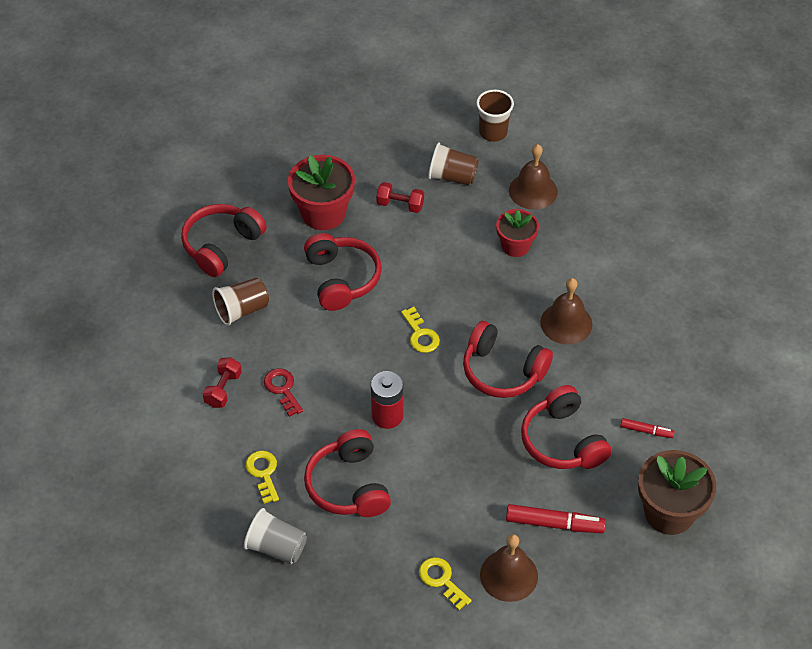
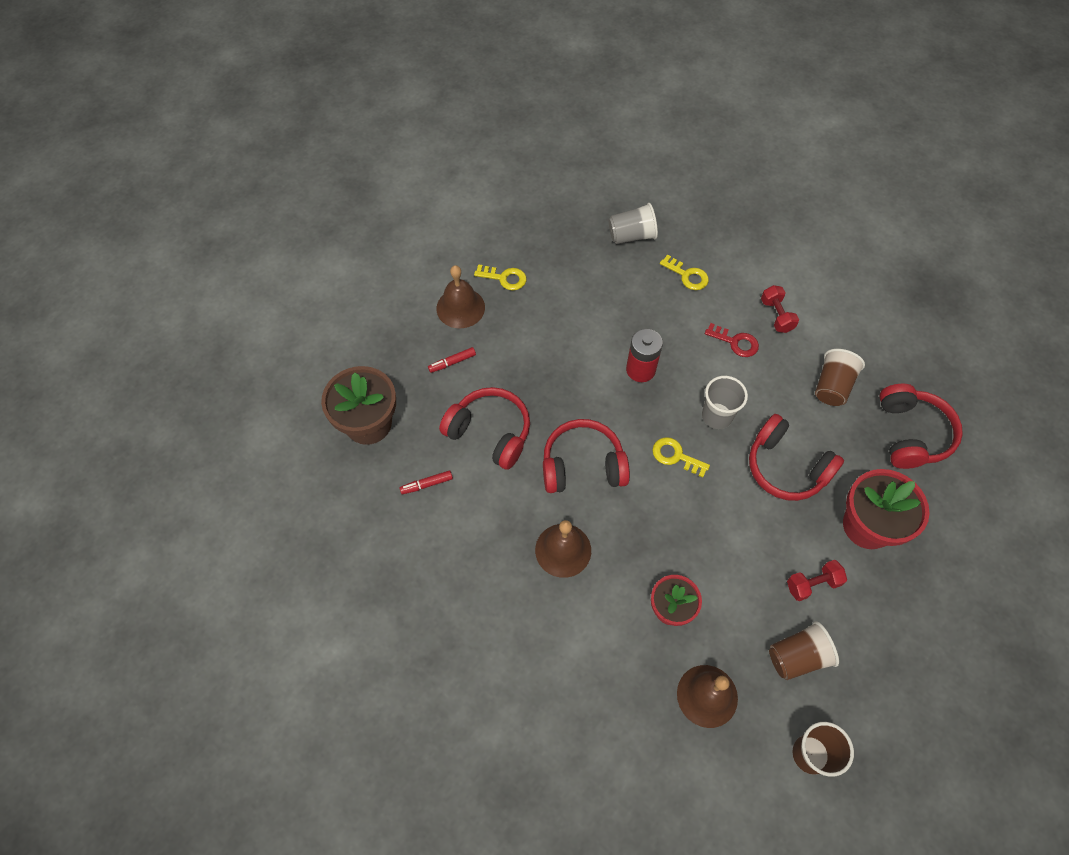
camera: 145 degrees right, 10 degrees up
(349, 485) = (621, 302): red headphones -> none
(358, 343) = (717, 416): none -> grey cup
(554, 524) = (452, 362): red marker -> red marker, size x0.57

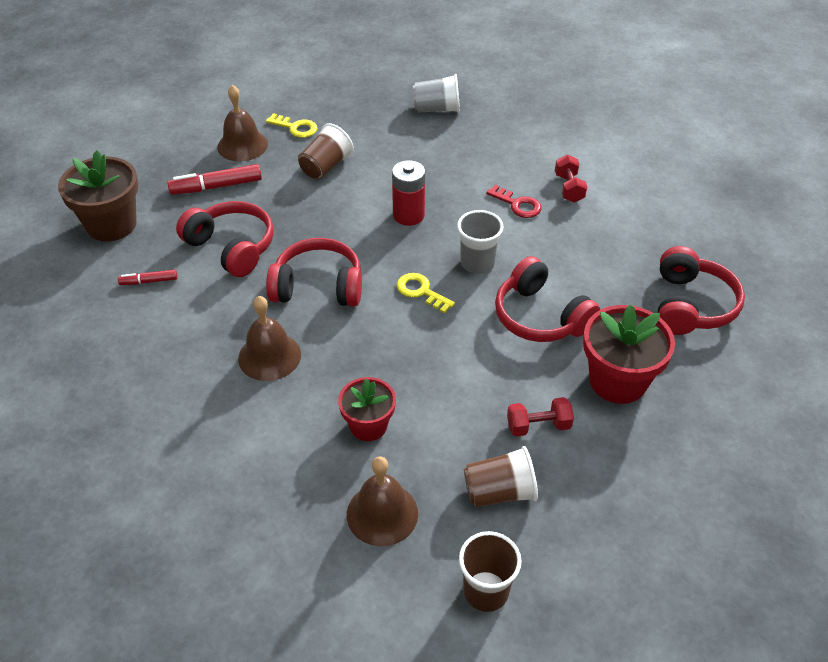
camera: 10 degrees right, 15 degrees down
(452, 362) = (216, 186): red marker -> red marker, size x1.76
(687, 275) = (484, 146): yellow key -> none
(832, 386) = (612, 253): brown cup -> brown cup (326, 167)

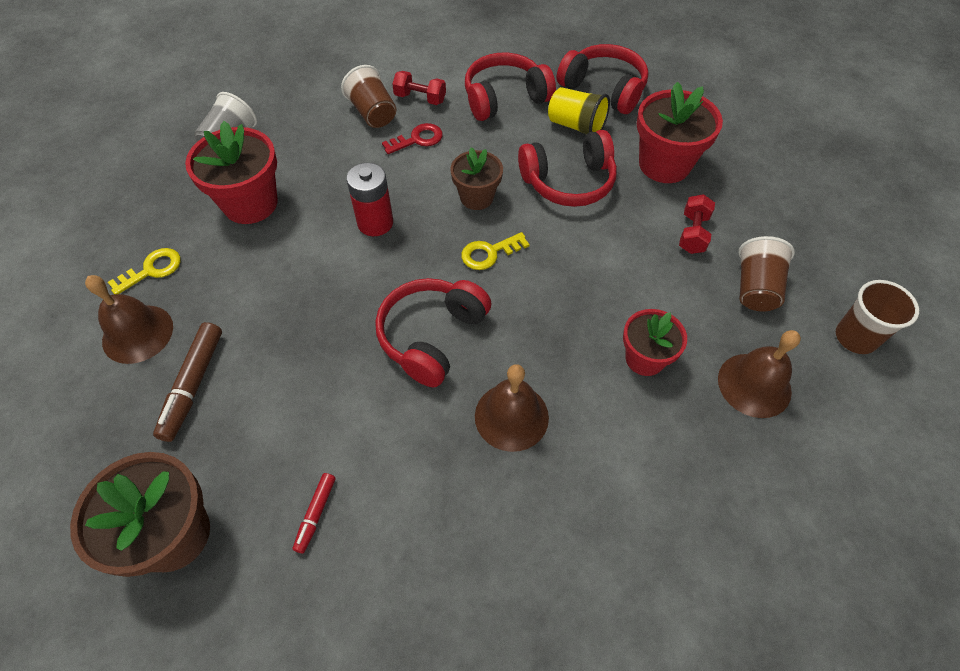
camera: 65 degrees left, 10 degrees up
(216, 186) = (193, 385): red marker -> brown marker
(231, 247) = (315, 401): red headphones -> red headphones (505, 98)
(326, 167) = (245, 265): brown cup -> brown cup (373, 113)
(383, 145) = (250, 203): none -> red flower pot
(477, 263) = (476, 197): grey cup -> brown flower pot
(619, 300) = (576, 126): none -> yellow cup

